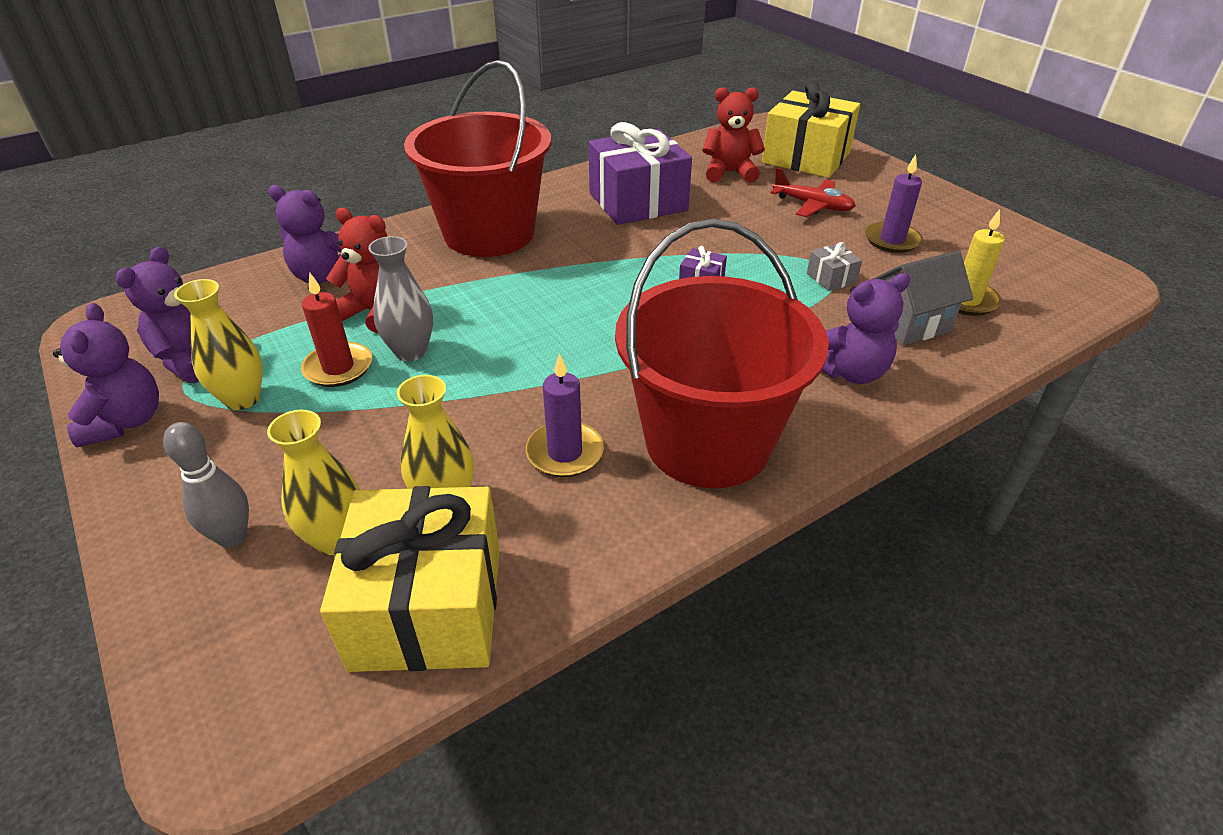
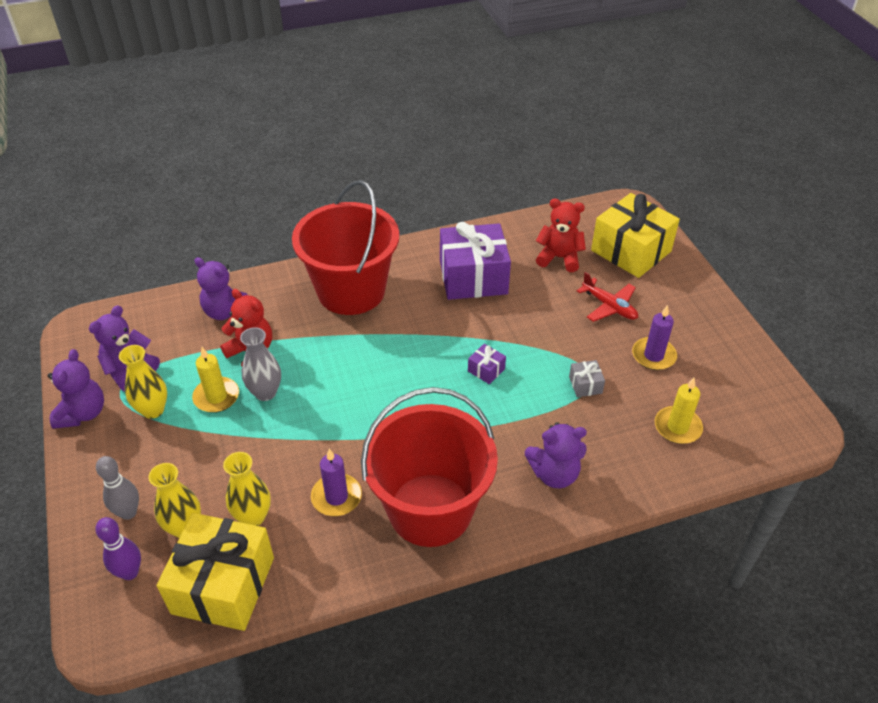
camera: 15 degrees right, 5 degrees up
(255, 624) = (130, 572): none -> purple bowling pin
(338, 368) = (216, 397): red candle -> yellow candle
(910, 324) = (621, 441): grey house -> none

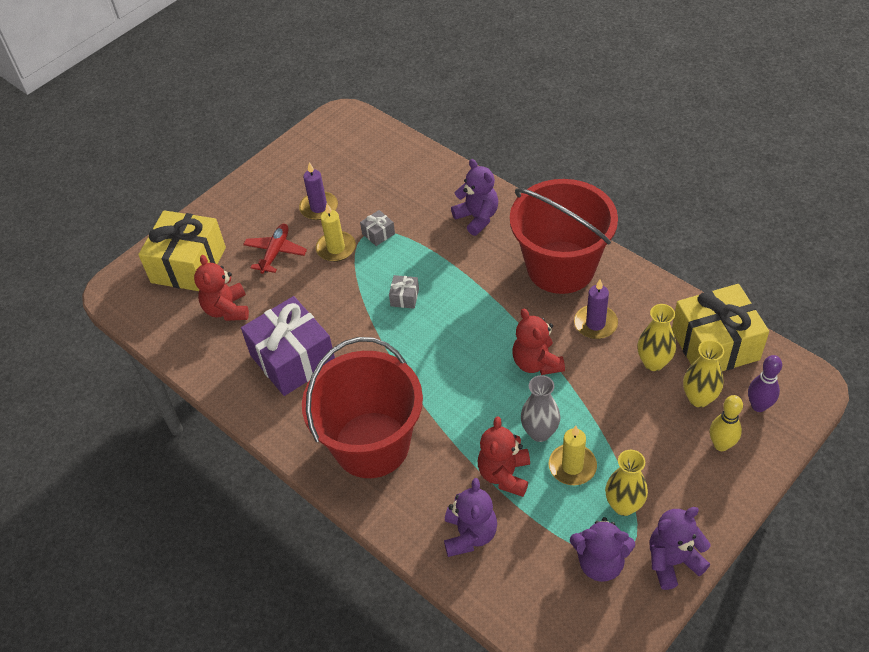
camera: 115 degrees left, 5 degrees up
(128, 512) = (721, 445): grey bowling pin -> yellow bowling pin
(333, 427) = (536, 363): none -> red teddy bear
(486, 370) = (404, 297): purple gift -> grey gift
(677, 427) = (385, 173): yellow candle -> yellow candle (336, 248)

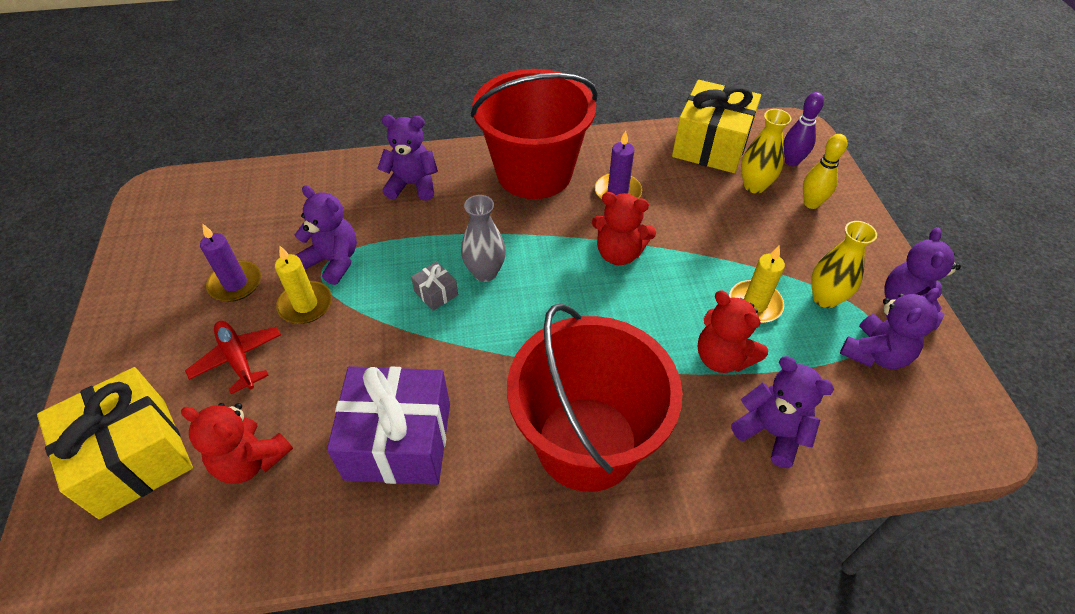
camera: 55 degrees left, 0 degrees up
(378, 234) = (334, 261): grey gift -> purple teddy bear
(540, 432) = (697, 301): grey vase -> grey vase (485, 272)
(653, 362) = (693, 186): yellow vase -> none

